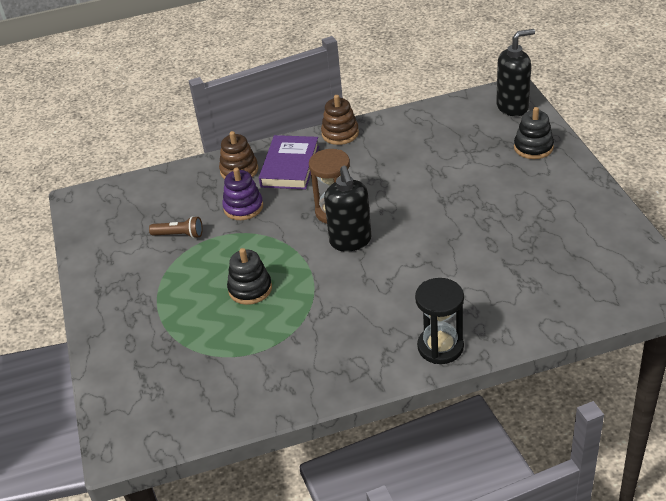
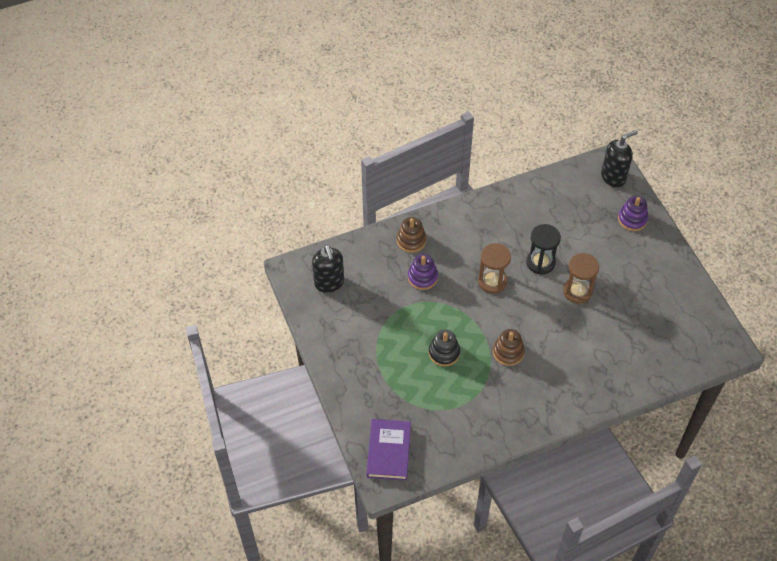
camera: 10 degrees left, 15 degrees up
(179, 235) = (379, 304): brown flashlight -> none
(290, 166) = (450, 236): purple book -> purple book (389, 451)
(340, 134) = (483, 203): brown stacking toy -> brown stacking toy (508, 352)
(350, 241) = (509, 309): black soap dispenser -> black soap dispenser (329, 283)
(440, 347) = (584, 399): black hourglass -> black hourglass (540, 262)
(448, 222) = (577, 291): none -> brown hourglass
(533, 147) = (632, 219): black stacking toy -> purple stacking toy

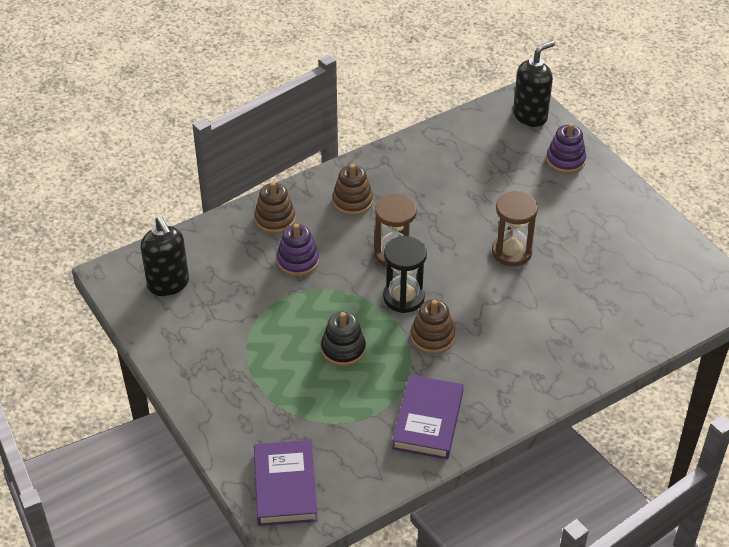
camera: 10 degrees left, 10 degrees down
(469, 233) = (352, 201): none -> brown stacking toy
(494, 417) = (428, 420): none -> purple book
(540, 262) = (455, 224): black hourglass -> black hourglass (403, 297)

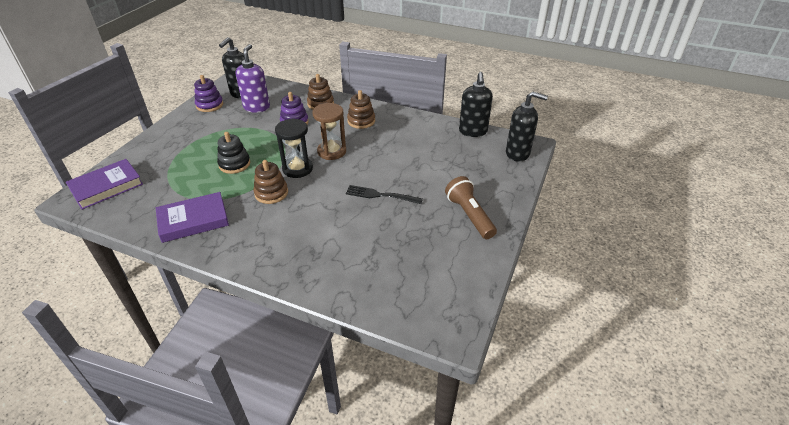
camera: 55 degrees right, 5 degrees down
(222, 282) = (257, 107): none -> purple soap dispenser
(461, 125) = (473, 131): none -> black soap dispenser
(511, 252) = (380, 195): brown hourglass -> black fork
(565, 160) = (496, 184): purple stacking toy -> purple stacking toy (209, 105)
(596, 205) = (469, 215): none -> brown flashlight

